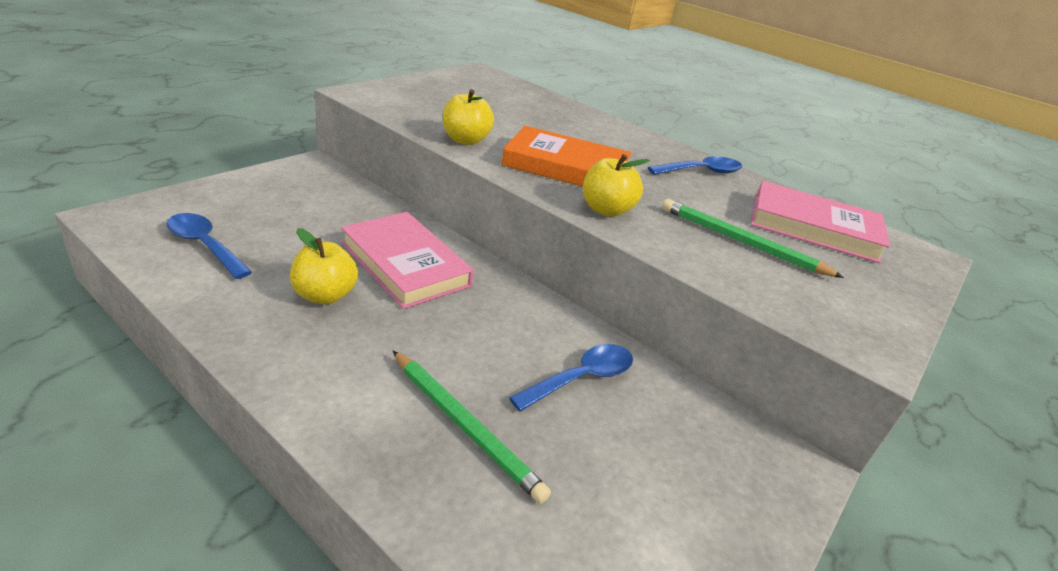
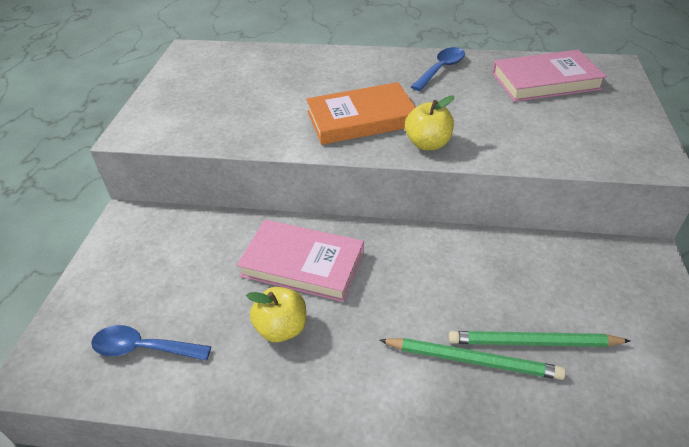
camera: 25 degrees left, 10 degrees up
(465, 140) = (269, 135): yellow apple -> none
(581, 378) = (496, 277): blue spoon -> none
(741, 242) = (524, 120): green pencil -> green pencil (533, 343)

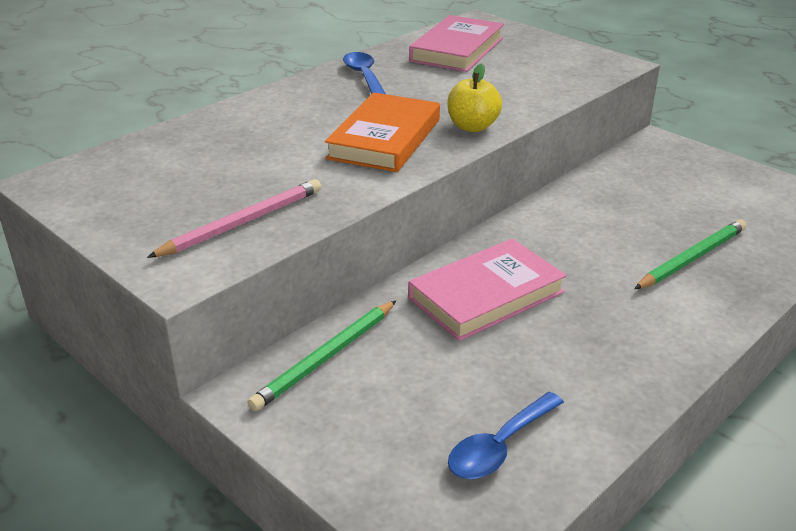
camera: 55 degrees left, 10 degrees down
(202, 123) = (242, 222): none -> pink pencil
(282, 328) = (562, 341): yellow apple -> none
(533, 343) = (698, 225): green pencil -> green pencil (326, 358)

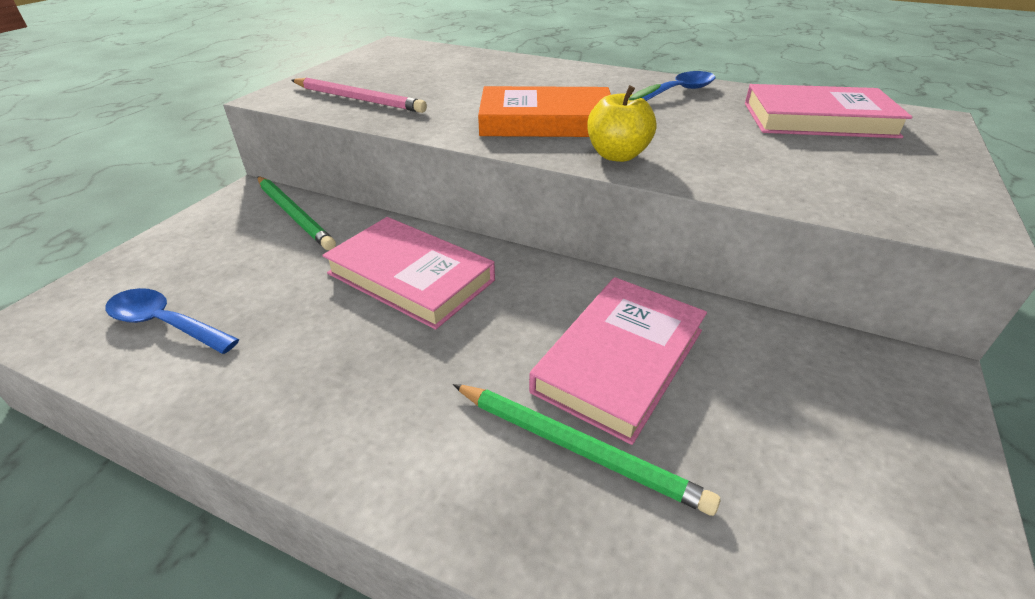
camera: 70 degrees right, 5 degrees up
(326, 358) = (294, 214): green pencil -> green pencil turned 150 degrees counterclockwise
(620, 226) = (619, 360): none -> pink book

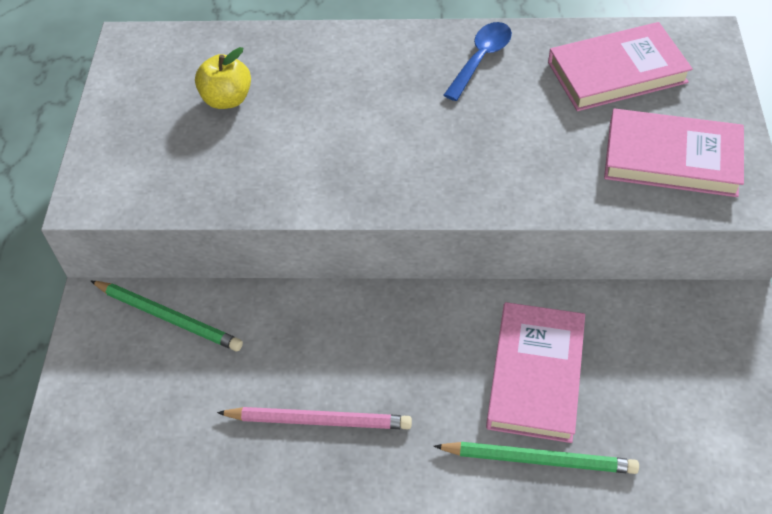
camera: 20 degrees left, 15 degrees up
(165, 323) = (163, 481): blue spoon -> none
(358, 99) = (179, 174): pink pencil -> pink pencil (319, 420)
(411, 277) = (331, 353): pink book -> pink book (672, 158)
(546, 121) = (385, 154): orange book -> none
(617, 155) = (472, 189): yellow apple -> yellow apple (227, 99)

